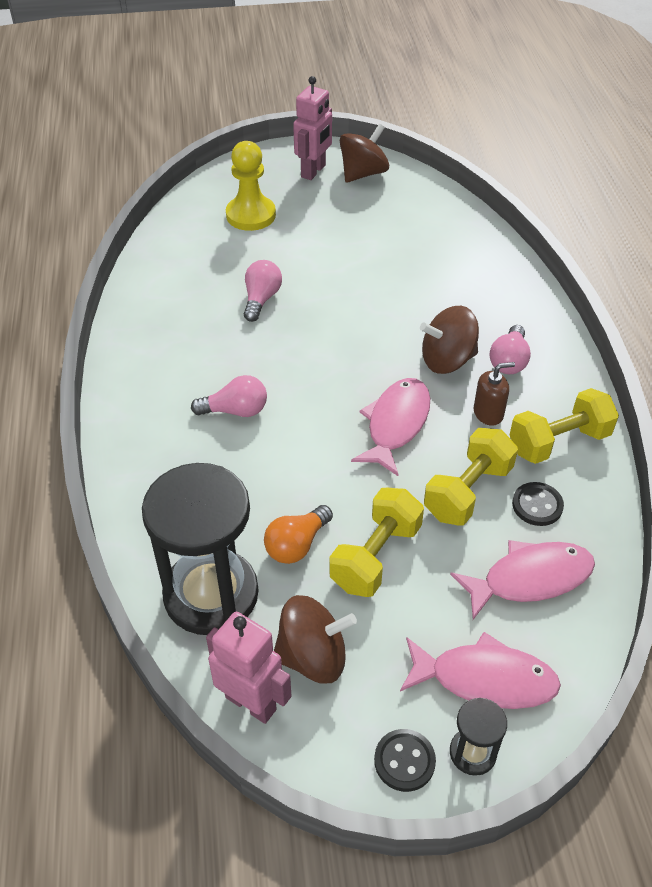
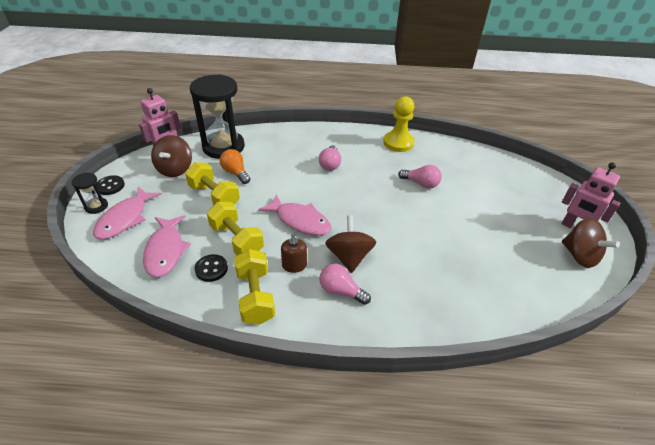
camera: 100 degrees right, 5 degrees down
(251, 215) = (510, 189): yellow pawn -> yellow pawn (398, 143)

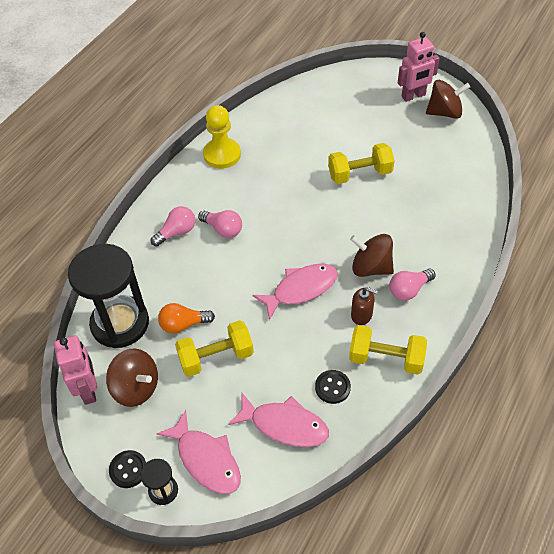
camera: 60 degrees left, 10 degrees up
(237, 240) = (301, 354): yellow dumbbell -> yellow dumbbell (360, 174)
(421, 183) = (300, 168): pink light bulb -> pink light bulb (177, 232)

